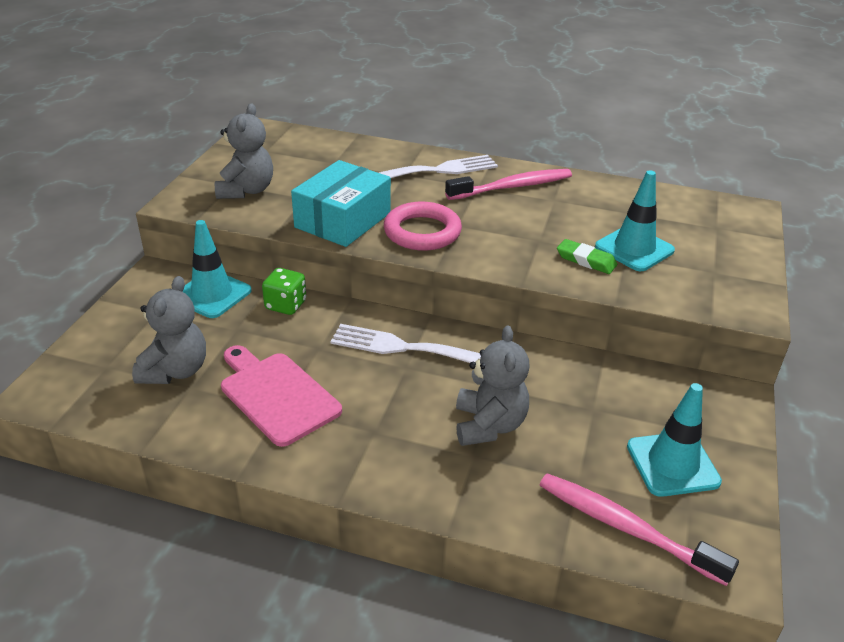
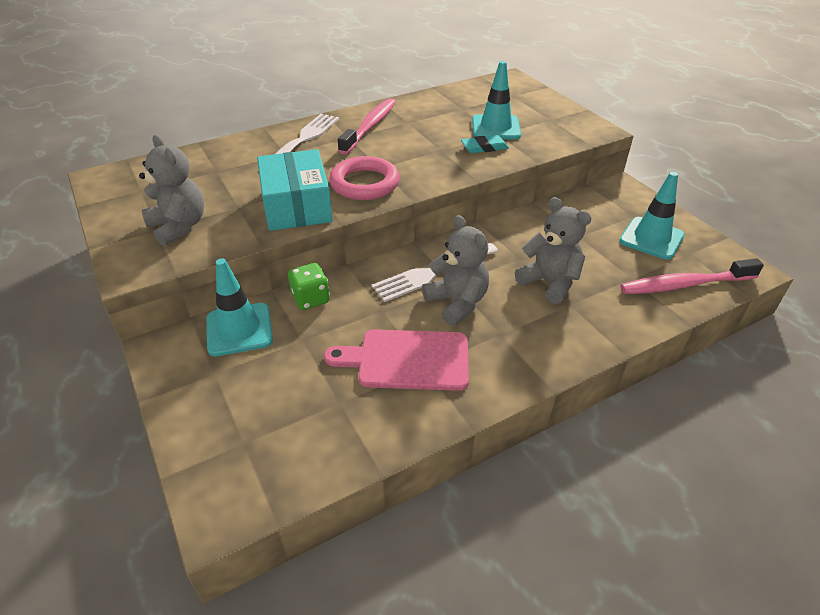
camera: 45 degrees left, 5 degrees up
(175, 371) = (307, 401): grey teddy bear -> grey teddy bear (457, 303)
(586, 260) = (484, 147): green eraser -> turquoise eraser

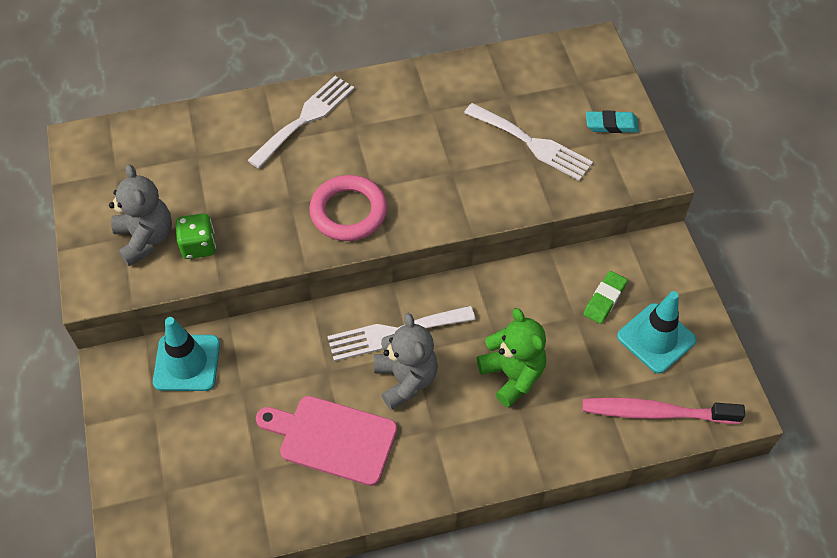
camera: 15 degrees right, 15 degrees up
(297, 206) = (268, 232): turquoise box -> none
(310, 299) = (263, 340): green dice -> green dice (198, 246)
(370, 126) = (385, 111): pink toothbrush -> none
(484, 147) = (503, 178): turquoise eraser -> turquoise eraser (611, 125)
(495, 128) = (532, 143): turquoise traffic cone -> white fork
(549, 282) = (512, 375): grey teddy bear -> green teddy bear
(595, 222) = (604, 299): none -> green eraser

